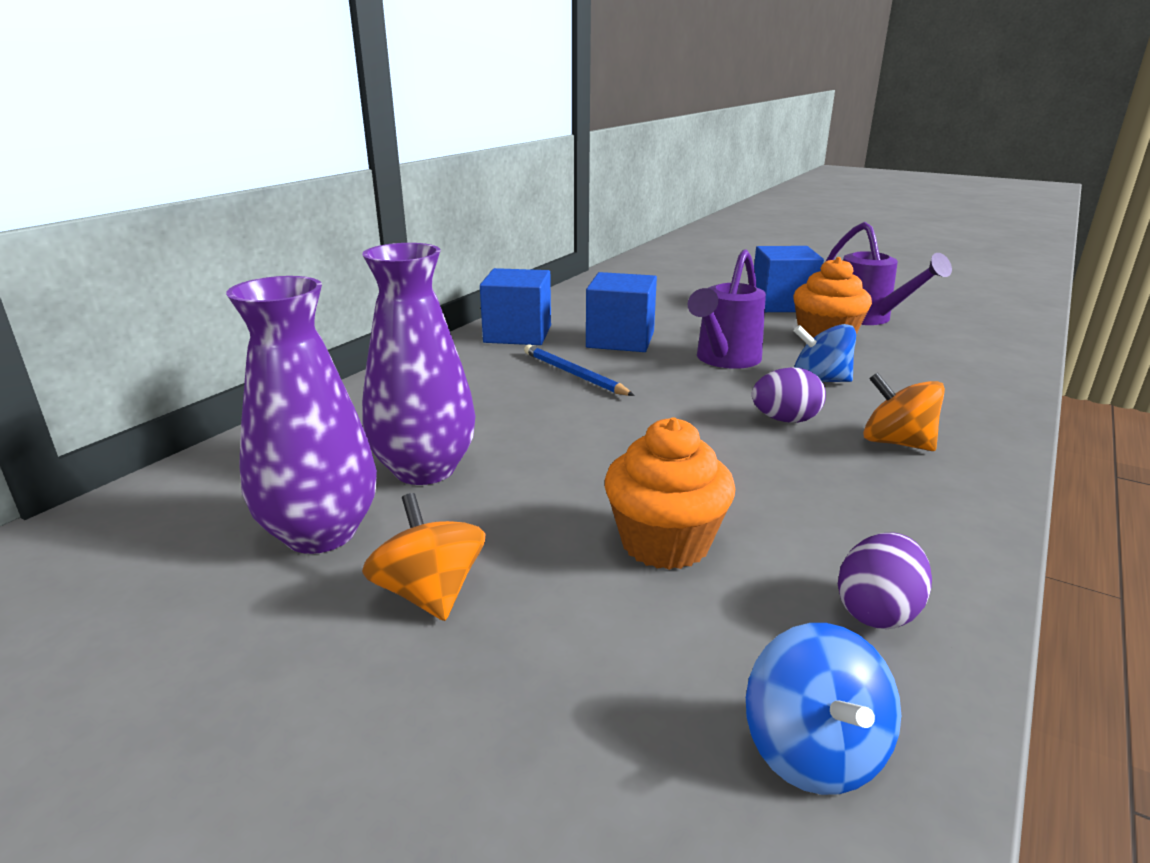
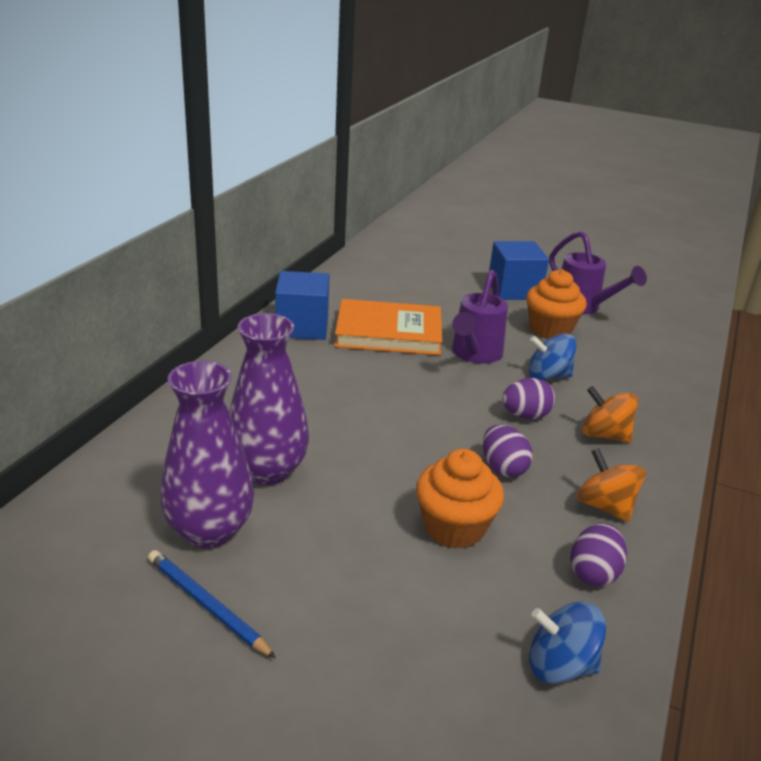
camera: 10 degrees left, 5 degrees up
(430, 593) = (304, 575): orange spinning top -> orange spinning top (604, 506)
(574, 374) = (358, 372): blue pencil -> blue pencil (206, 605)
(620, 340) = (388, 333): blue cube -> orange book
(747, 475) = (503, 468): none -> purple egg
(814, 750) = (560, 665): blue spinning top -> blue spinning top turned 120 degrees clockwise

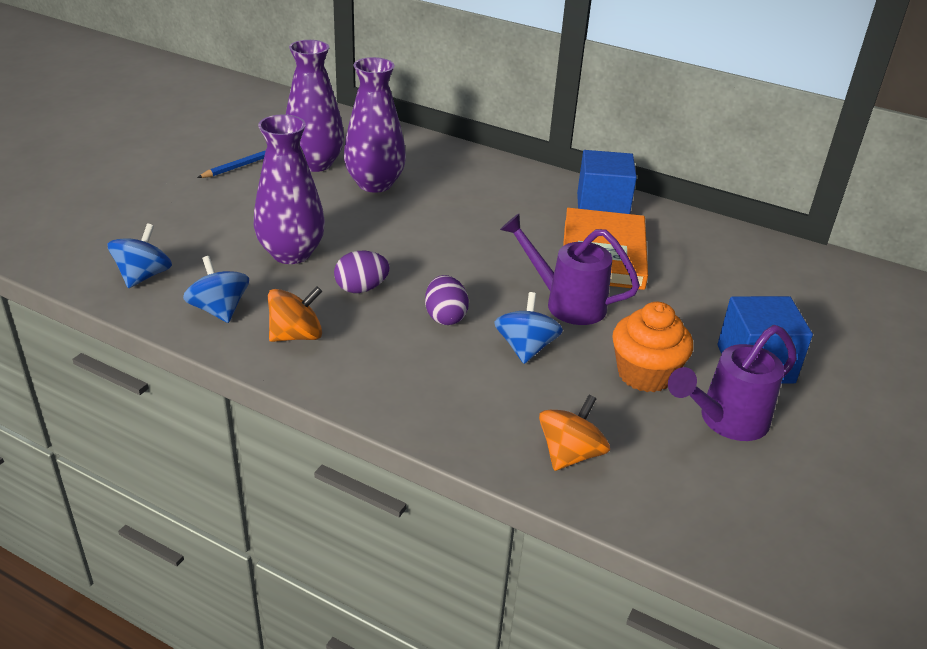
camera: 95 degrees right, 5 degrees up
(454, 527) = (291, 253): orange cupcake -> purple vase
(593, 573) = (219, 310): purple egg -> blue spinning top
(604, 435) = (407, 363): orange spinning top -> orange spinning top (570, 454)

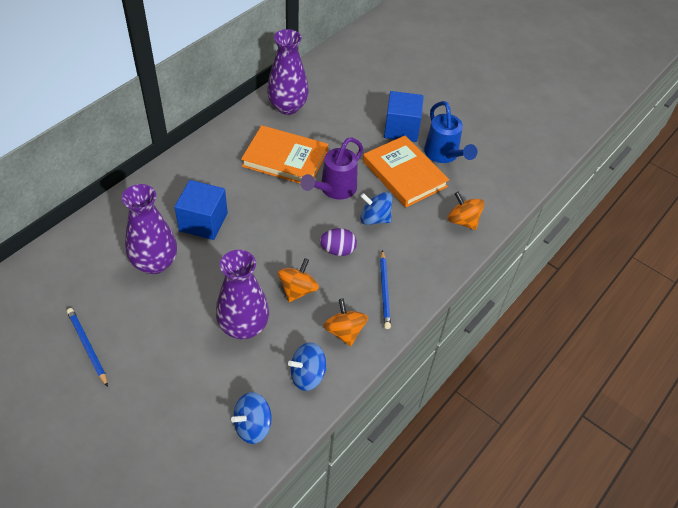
camera: 80 degrees left, 15 degrees up
(143, 276) = (253, 426): blue spinning top -> blue spinning top turned 60 degrees counterclockwise
(315, 164) = (106, 299): purple vase -> purple vase (288, 107)
(361, 288) = (298, 290): purple egg -> orange spinning top
(380, 369) = (384, 291): none -> blue pencil
(602, 207) = (228, 143): blue cube -> blue cube (203, 222)
(645, 374) = (404, 174): orange cupcake -> orange book
(725, 421) = (444, 155): purple watering can -> blue watering can

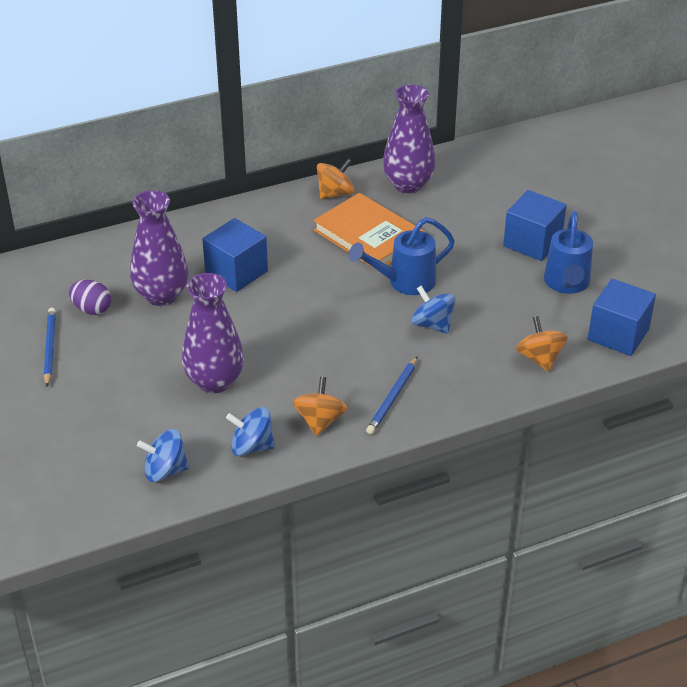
camera: 30 degrees right, 10 degrees down
(298, 290) = (295, 366): orange spinning top -> orange spinning top (335, 193)
(334, 190) = (404, 282): purple watering can -> blue watering can
(338, 250) = (366, 343): purple egg -> purple egg (92, 309)
(404, 174) = (501, 290): orange book -> none
(500, 184) = (618, 334): none -> blue cube

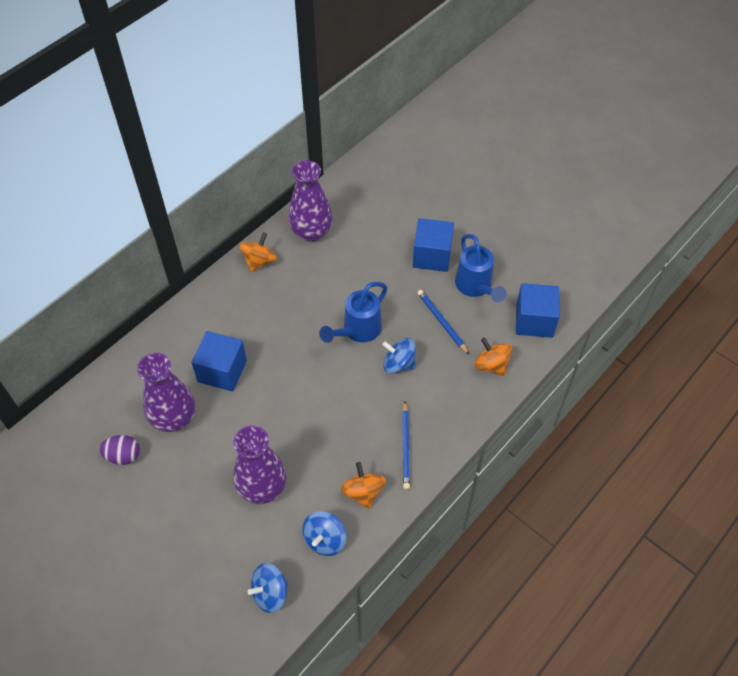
camera: 25 degrees left, 15 degrees up
(49, 348) = (109, 510): blue pencil -> blue pencil (441, 322)
(251, 447) = (325, 540): blue spinning top -> blue spinning top turned 45 degrees counterclockwise
(368, 236) = (307, 295): orange book -> none

